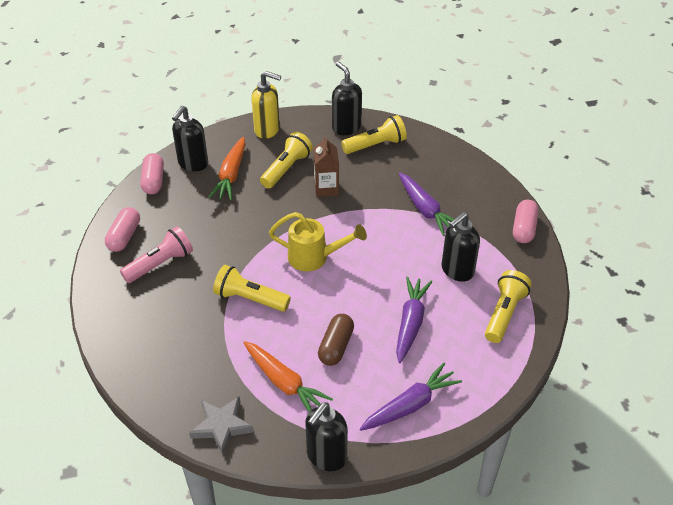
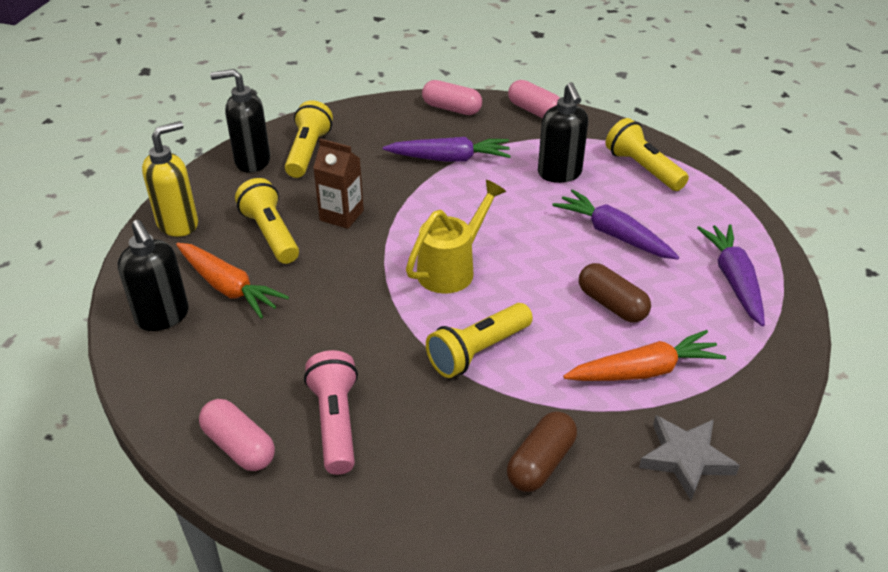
camera: 60 degrees left, 5 degrees down
(153, 181) = (152, 371): pink capsule -> pink capsule (451, 108)
(180, 360) = (541, 463): none -> brown capsule
(326, 456) = (779, 376): black soap dispenser -> none

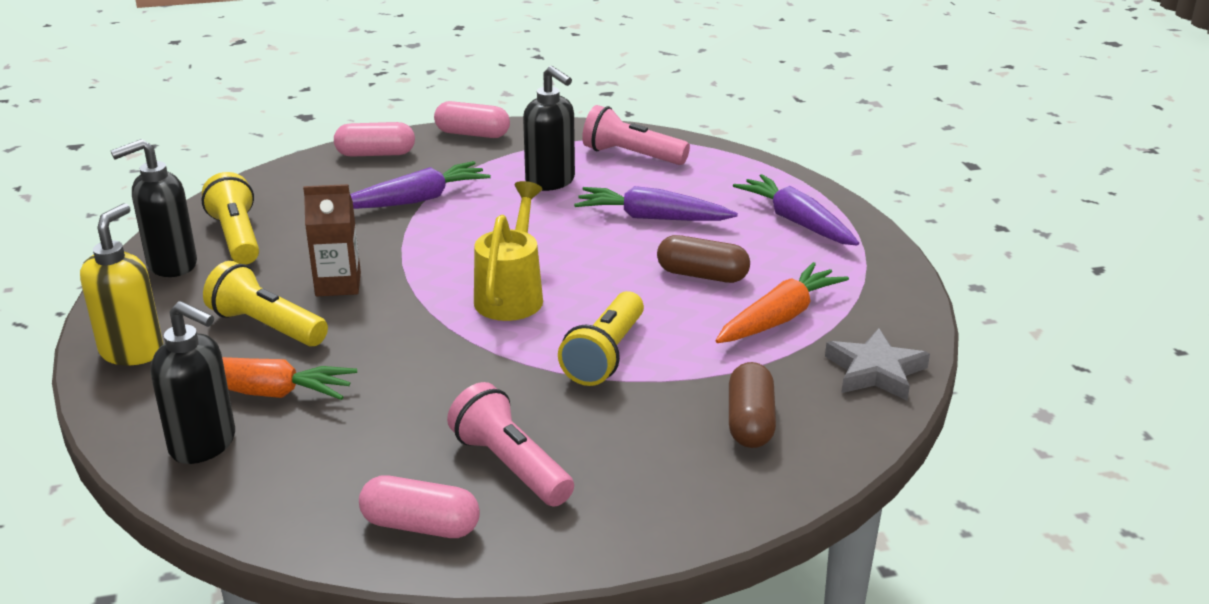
camera: 30 degrees left, 10 degrees down
(643, 168) = (631, 155): yellow flashlight -> pink flashlight

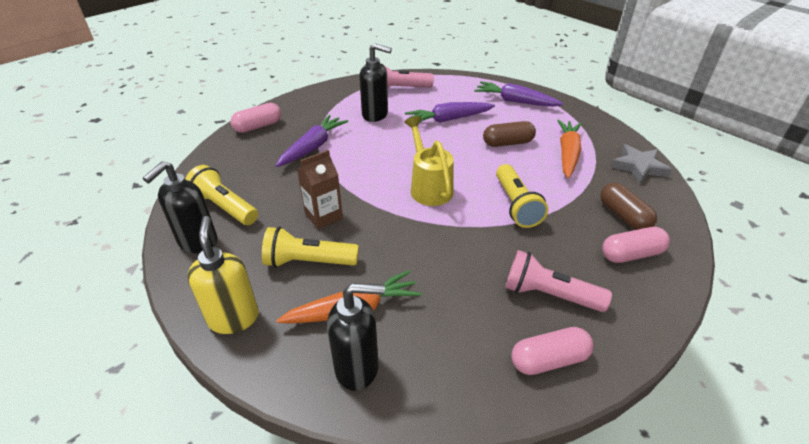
camera: 30 degrees left, 10 degrees up
(472, 134) = (302, 99): pink capsule -> pink capsule (631, 254)

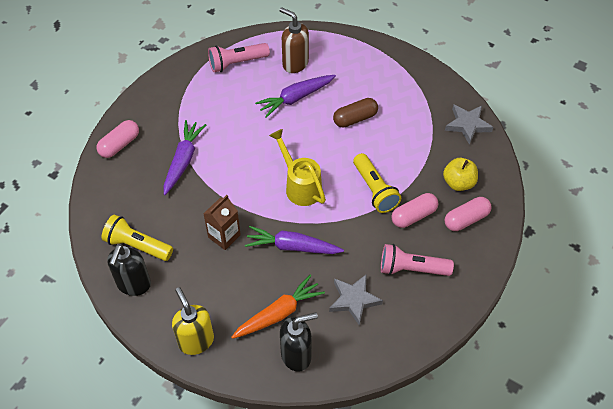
camera: 15 degrees left, 15 degrees up
(308, 261) = (230, 281): yellow flashlight -> none
(375, 115) = (225, 106): black soap dispenser -> none
(456, 96) = (295, 63): none -> brown soap dispenser
(460, 315) = (354, 300): none -> grey star
(515, 101) = (352, 60): purple carrot -> purple carrot (292, 246)
(549, 360) = (418, 319): pink capsule -> pink capsule (413, 216)
(567, 154) = (408, 121): orange carrot -> none
(623, 216) = (458, 182): brown capsule -> yellow apple

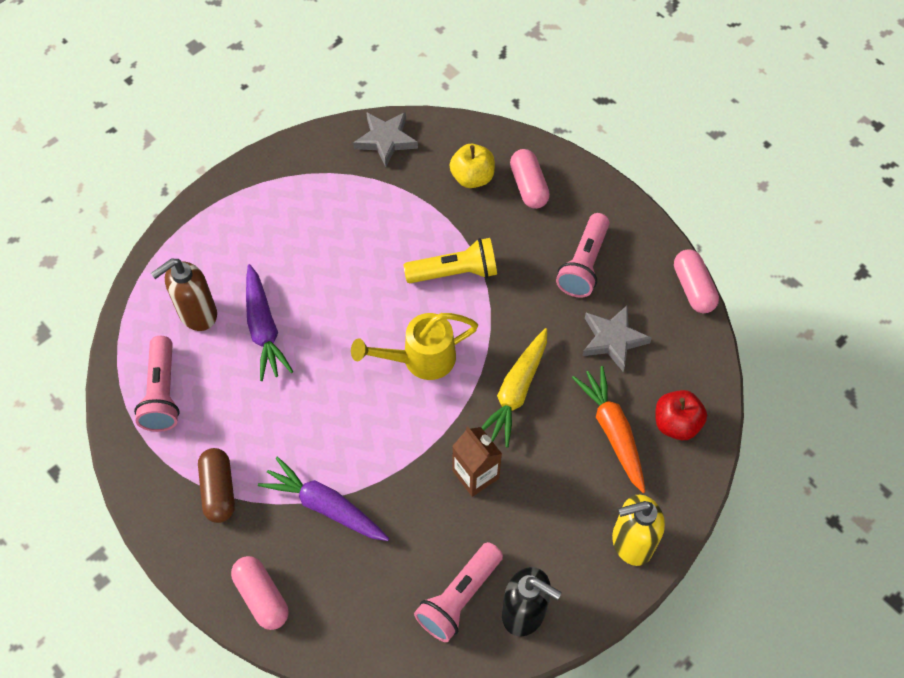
camera: 75 degrees left, 5 degrees up
(137, 245) = (459, 597): yellow flashlight -> pink flashlight
(292, 246) = (516, 392): purple carrot -> yellow carrot
(296, 355) = (676, 424): black soap dispenser -> red apple
(355, 118) = (328, 264): brown capsule -> brown capsule (219, 490)
(413, 216) = (507, 240): pink capsule -> pink capsule (693, 288)

